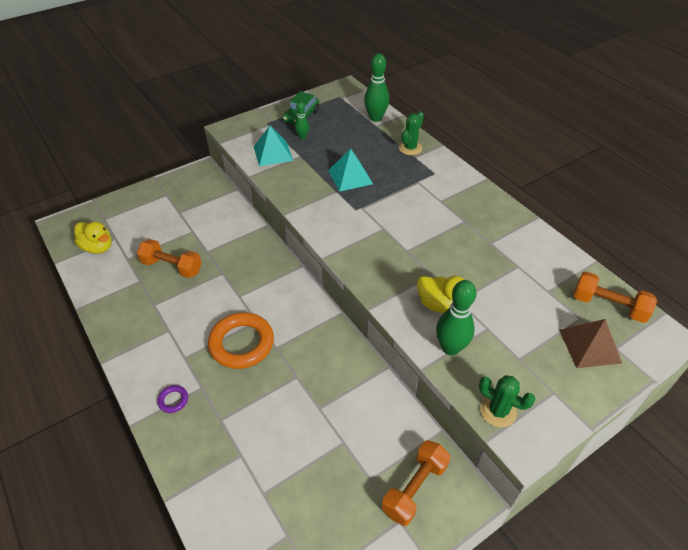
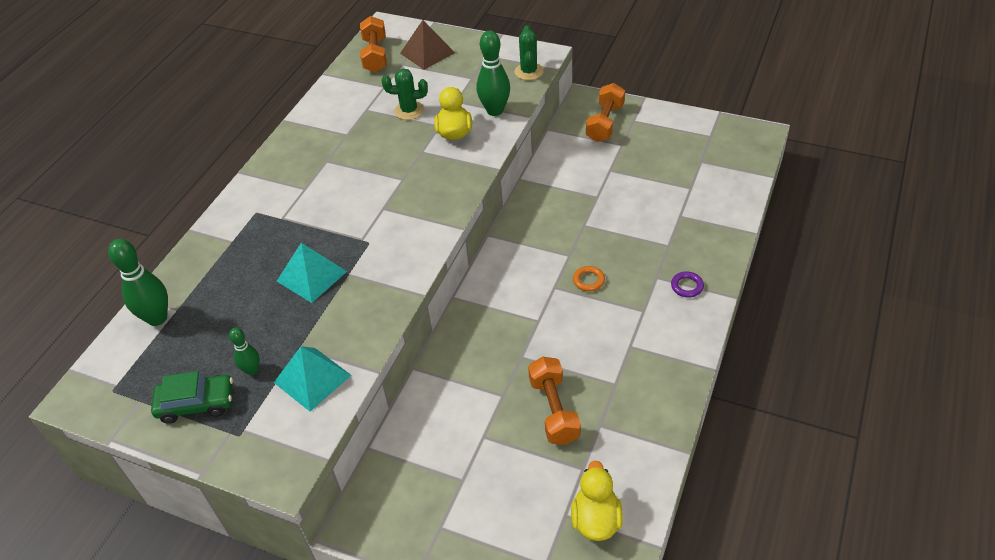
camera: 120 degrees left, 0 degrees up
(241, 343) = (588, 280): orange ring -> orange ring, size x0.43
(410, 148) = (214, 253): green cactus -> green cactus (409, 111)
(415, 488) = (605, 123): orange dumbbell -> orange dumbbell turned 75 degrees counterclockwise

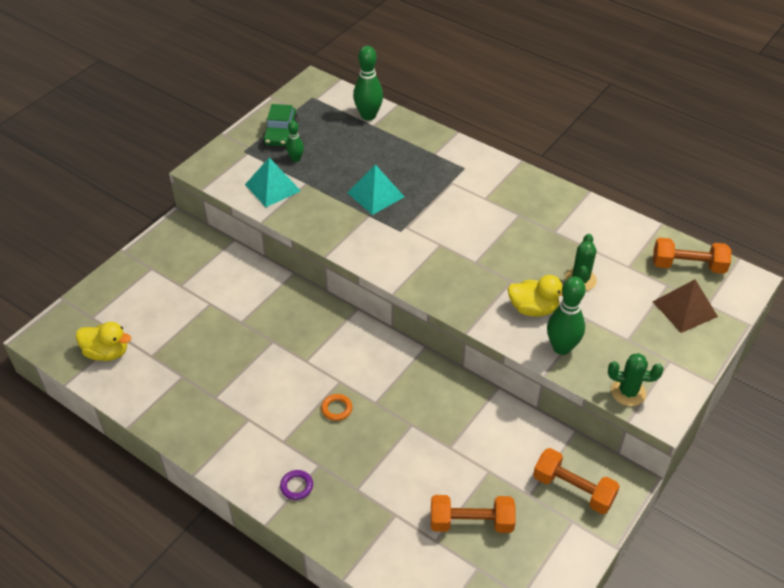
camera: 100 degrees right, 0 degrees up
(554, 410) = (211, 350): orange dumbbell -> orange dumbbell (471, 522)

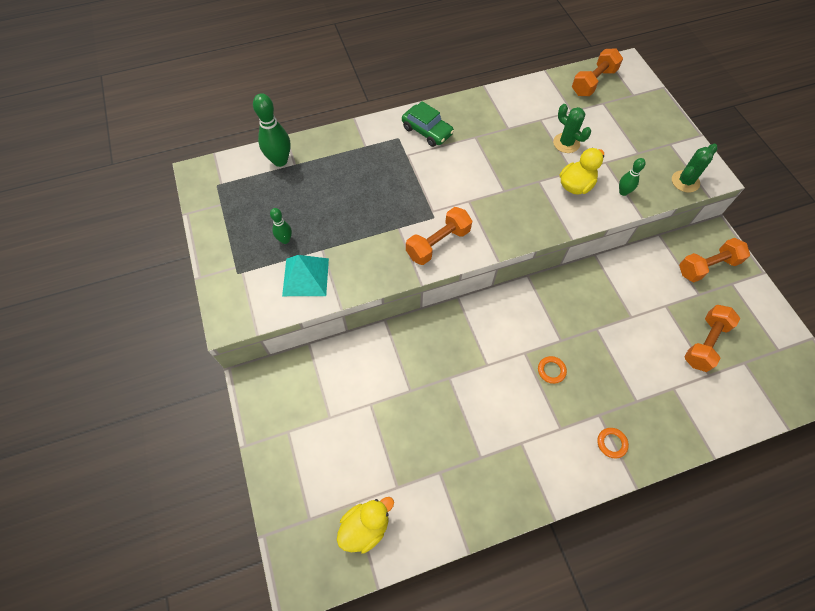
camera: 55 degrees left, 15 degrees up
(280, 133) = (240, 233): green car -> green car (427, 131)
(296, 486) = (611, 443): purple ring -> orange ring
(375, 194) = (379, 209): turquoise pyramid -> none
(375, 246) = (438, 243): none -> orange dumbbell
(561, 347) = (623, 192): green bowling pin -> green bowling pin, size x0.56
(684, 309) = (630, 108): brown pyramid -> none

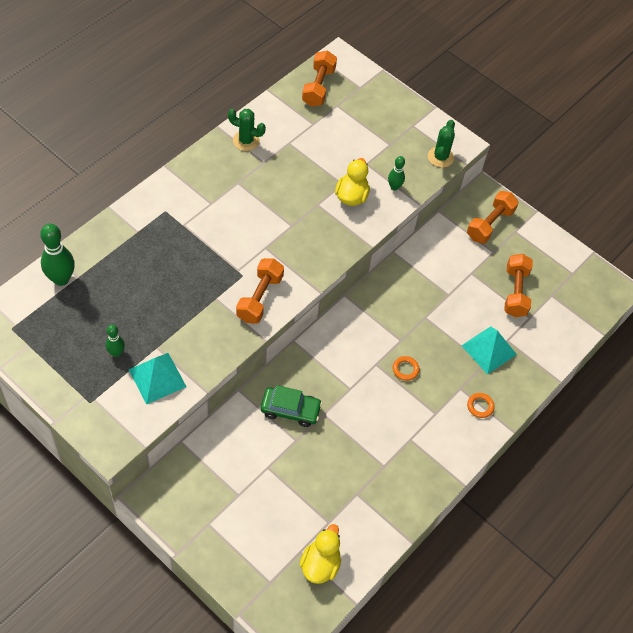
camera: 35 degrees left, 5 degrees down
(427, 131) = (189, 194): green car -> green car (290, 410)
(566, 143) = (323, 158): green cactus -> green cactus (246, 141)
(648, 389) = (489, 350): none -> turquoise pyramid

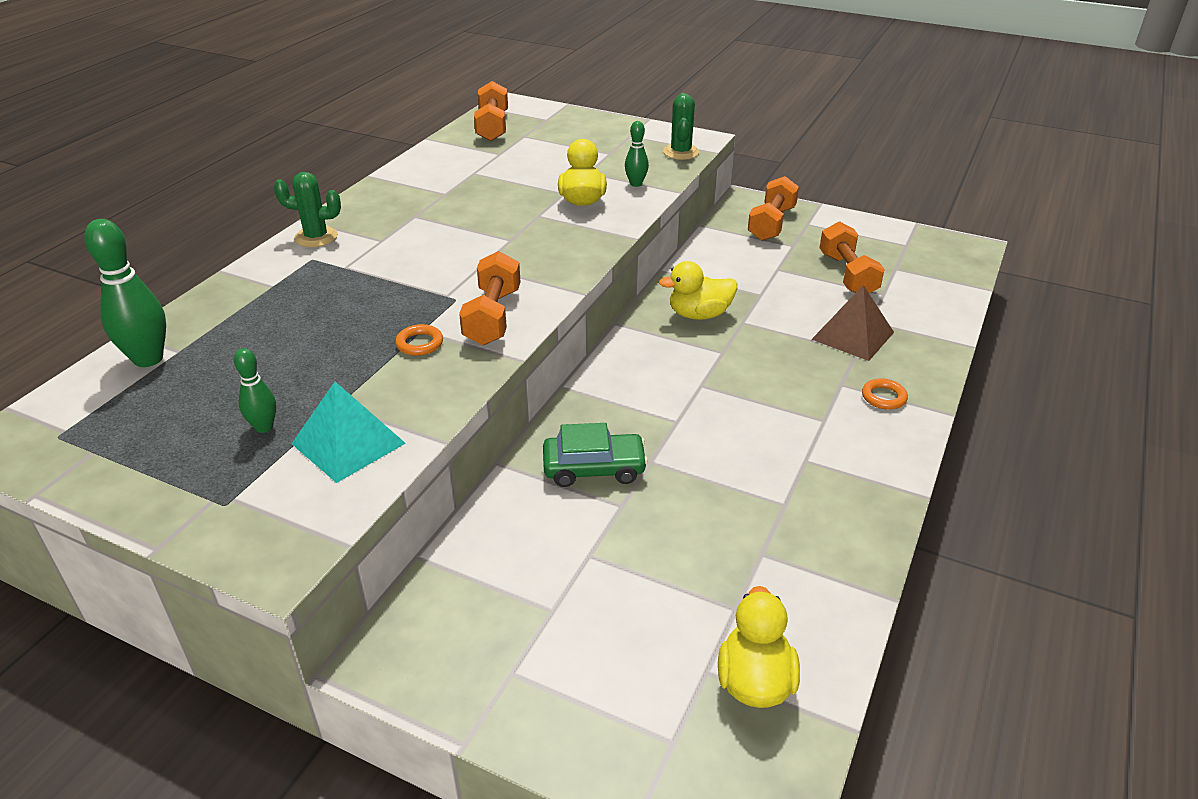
camera: 10 degrees left, 20 degrees down
(246, 141) = (412, 180): green cactus -> green cactus (316, 237)
(400, 302) = (699, 315): none -> yellow duck
(405, 369) = (748, 381): orange ring -> orange ring (419, 343)
(489, 350) = (852, 335): turquoise pyramid -> brown pyramid

